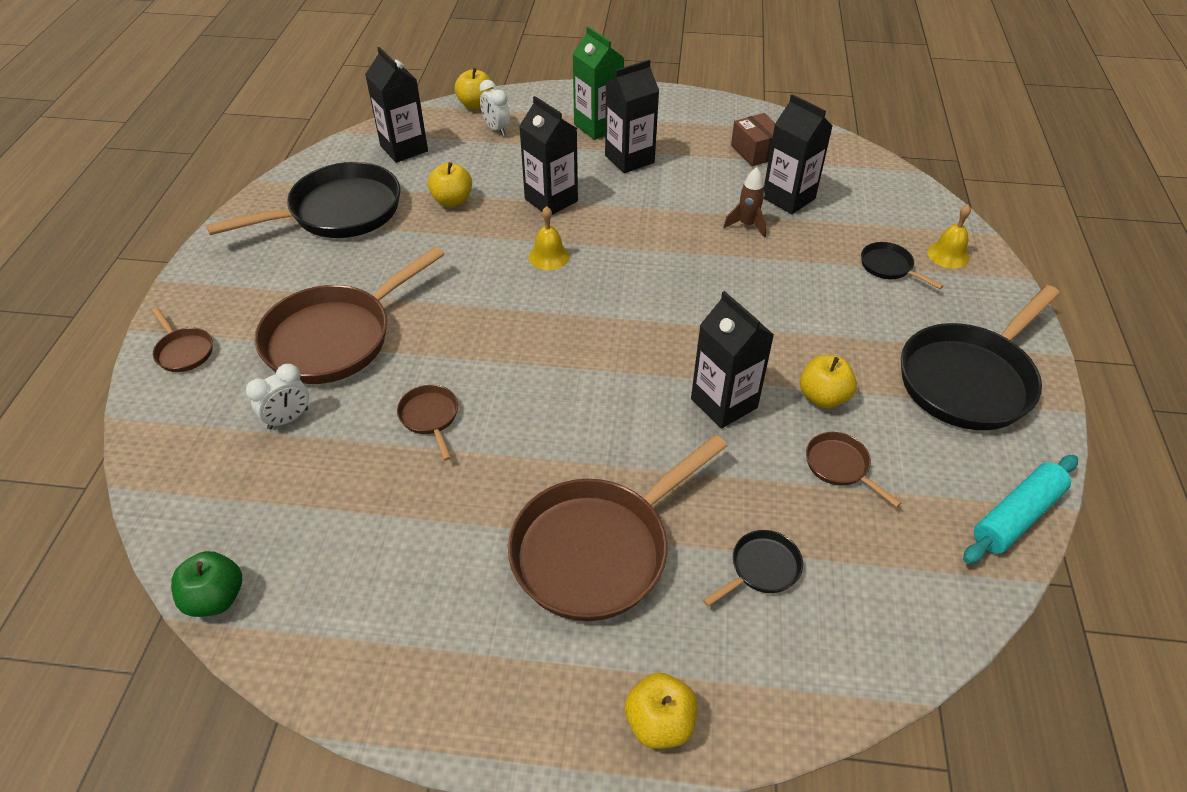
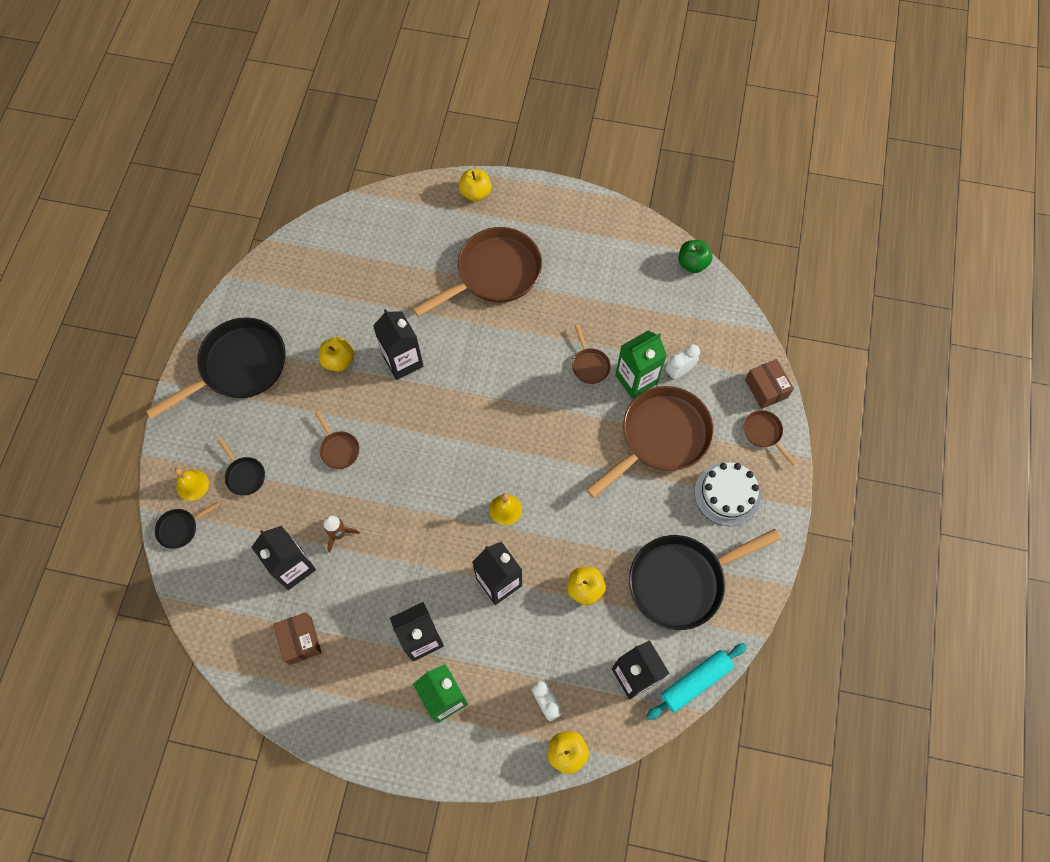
camera: 175 degrees left, 20 degrees up
(157, 405) = (766, 388): none -> brown box
(259, 286) = (727, 494): none -> white cake
(359, 404) = (636, 379): none -> green carton
(761, 569) = (409, 257): black pan -> black pan (180, 528)
(840, 466) = (346, 312): brown pan -> brown pan (339, 449)
(1016, 516) = (261, 274): turquoise rolling pin -> turquoise rolling pin (695, 682)

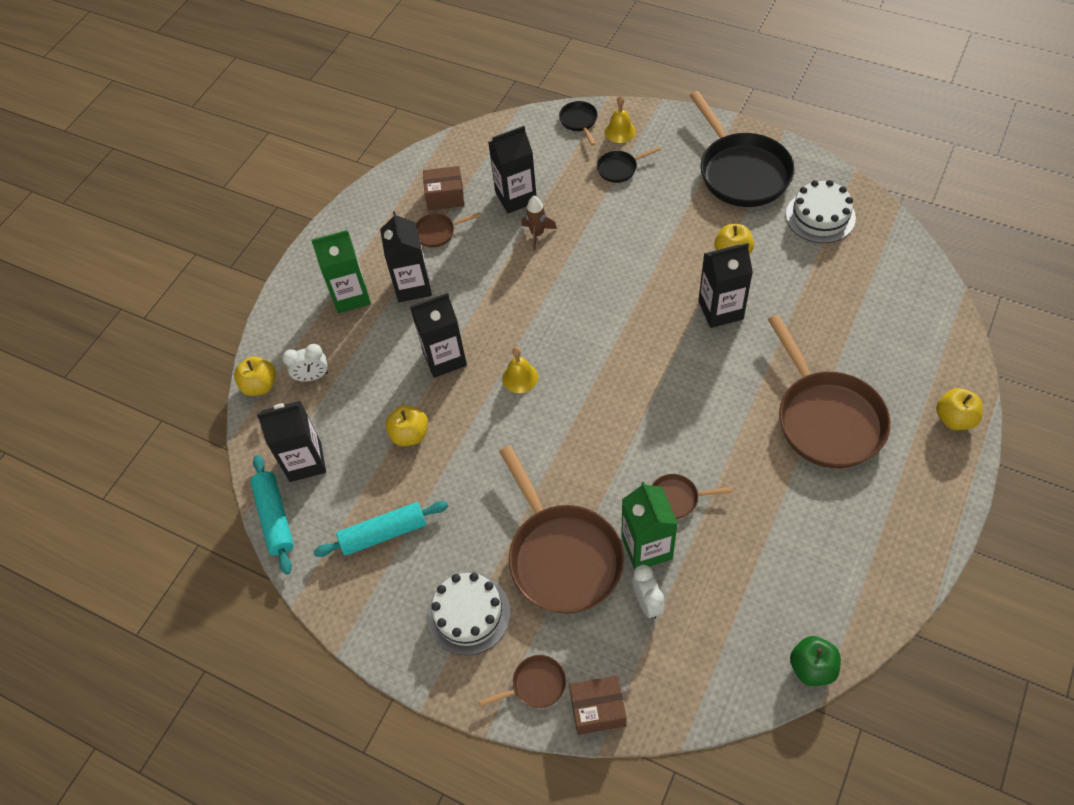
camera: 110 degrees right, 10 degrees down
(286, 297) = (820, 216): none -> white cake
(339, 449) = (628, 243): brown pan -> brown pan (438, 232)
(682, 581) = (384, 533): black pan -> turquoise rolling pin

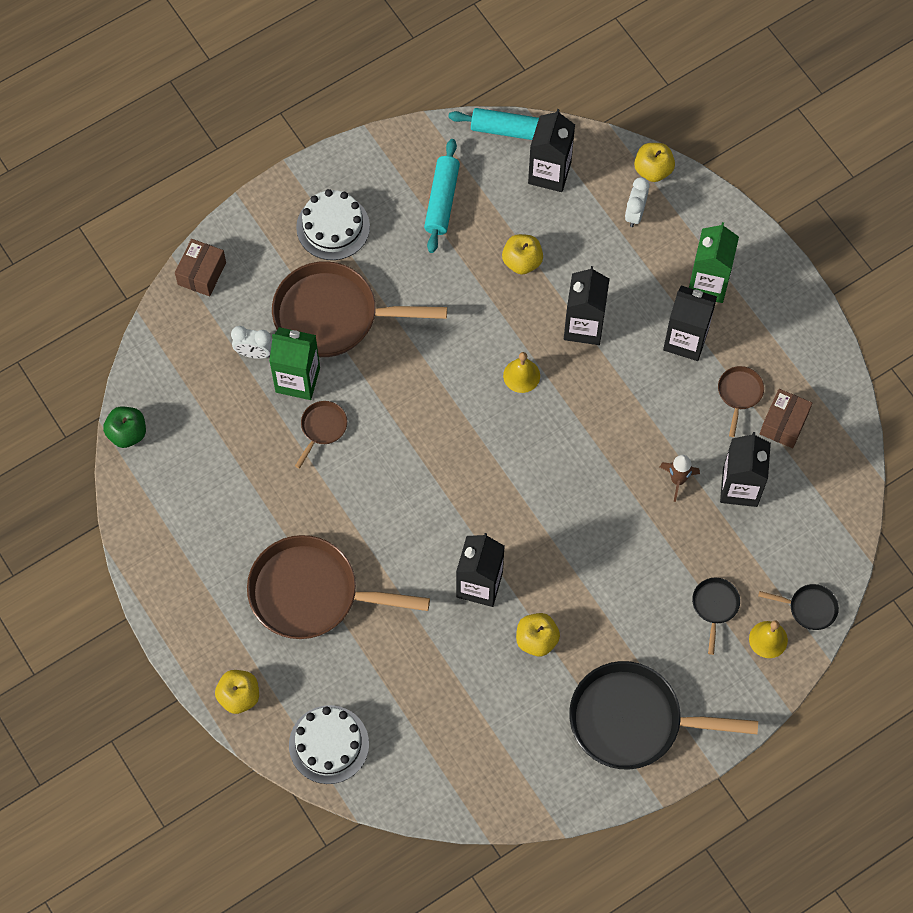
camera: 115 degrees right, 10 degrees up
(535, 685) = (248, 243): brown pan -> none
(820, 216) = (526, 753): white cake -> white cake (329, 744)

